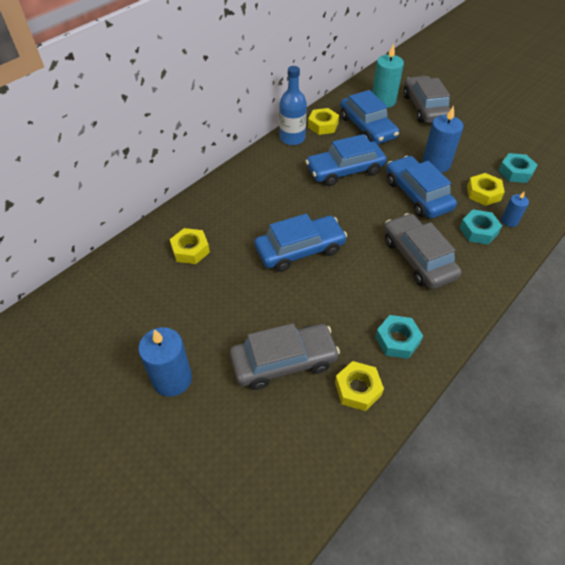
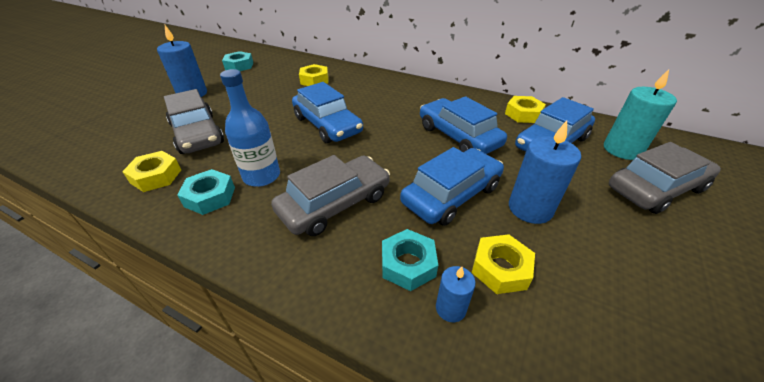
camera: 75 degrees right, 10 degrees down
(292, 138) = (484, 100): blue bottle -> blue bottle (261, 176)
(515, 172) = (596, 319): turquoise nut -> turquoise nut (239, 66)

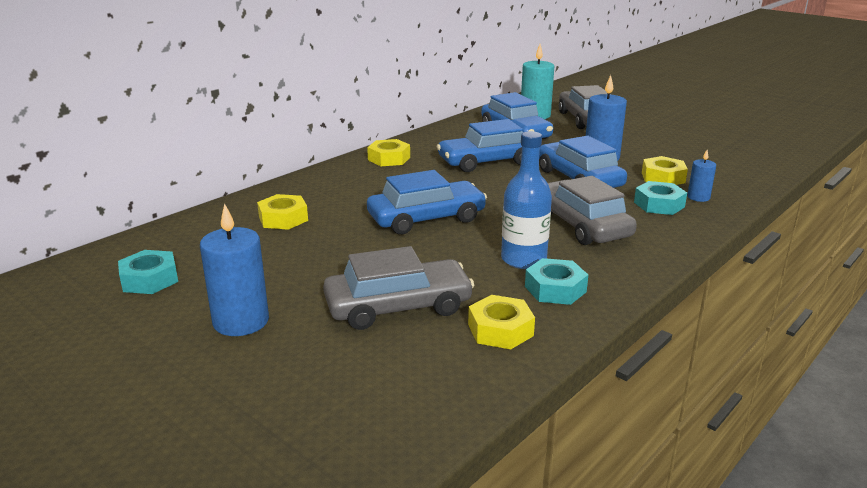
camera: 75 degrees left, 15 degrees down
(523, 114) = (460, 131): yellow nut -> yellow nut (389, 159)

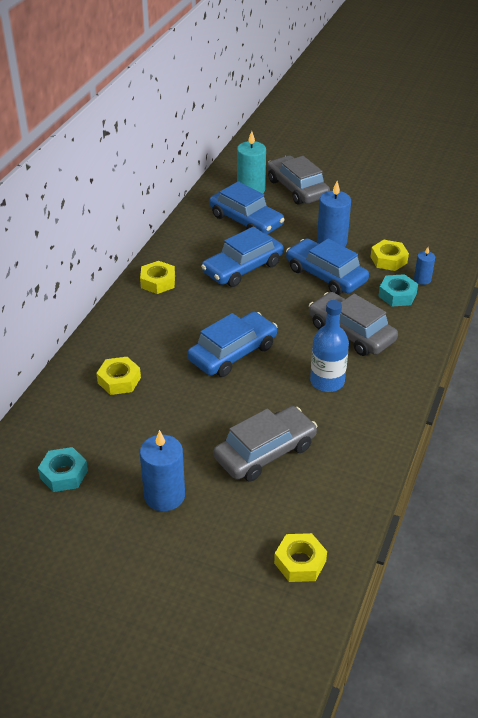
camera: 20 degrees left, 15 degrees up
(500, 330) = (344, 455): yellow nut -> yellow nut (300, 562)
(555, 289) = (362, 406): turquoise nut -> none

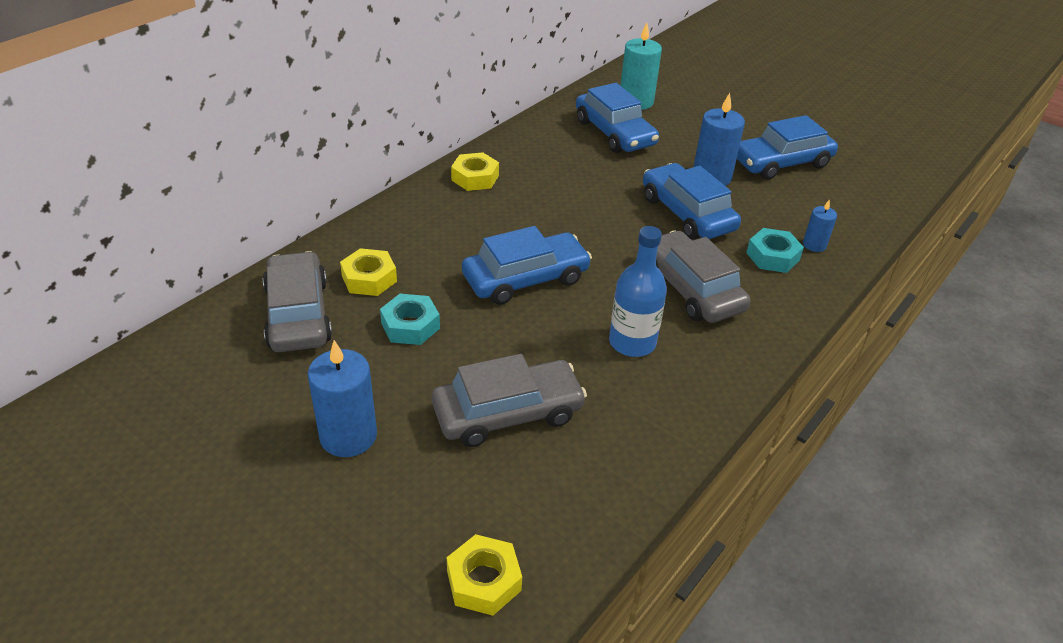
camera: 15 degrees right, 0 degrees up
(64, 474) = (240, 375): turquoise nut -> turquoise nut (410, 326)
(242, 268) = (585, 184): blue car -> blue car (781, 163)
(297, 188) = (693, 110): grey car -> grey car (298, 314)
(388, 260) = (778, 212): yellow nut -> none

